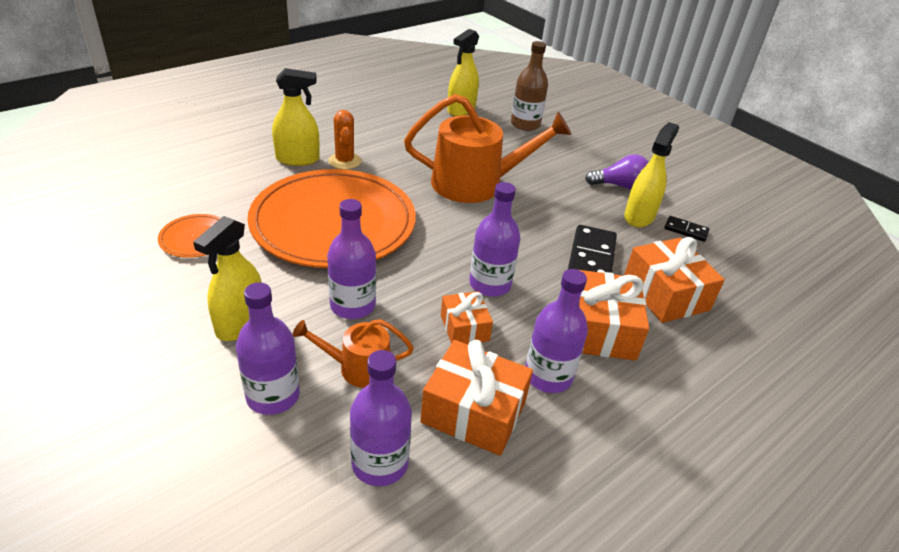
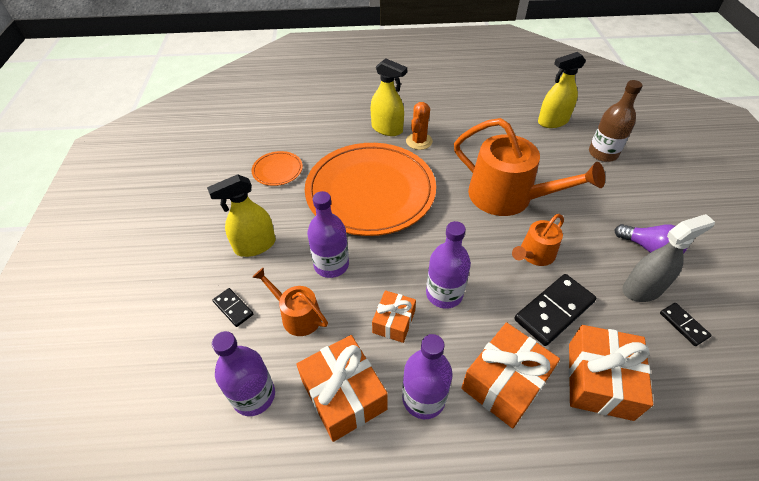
camera: 40 degrees right, 10 degrees up
(273, 396) = (233, 308): purple bottle -> black domino
(539, 222) = (535, 254): none -> orange watering can
(639, 216) = (642, 289): yellow spray bottle -> grey spray bottle

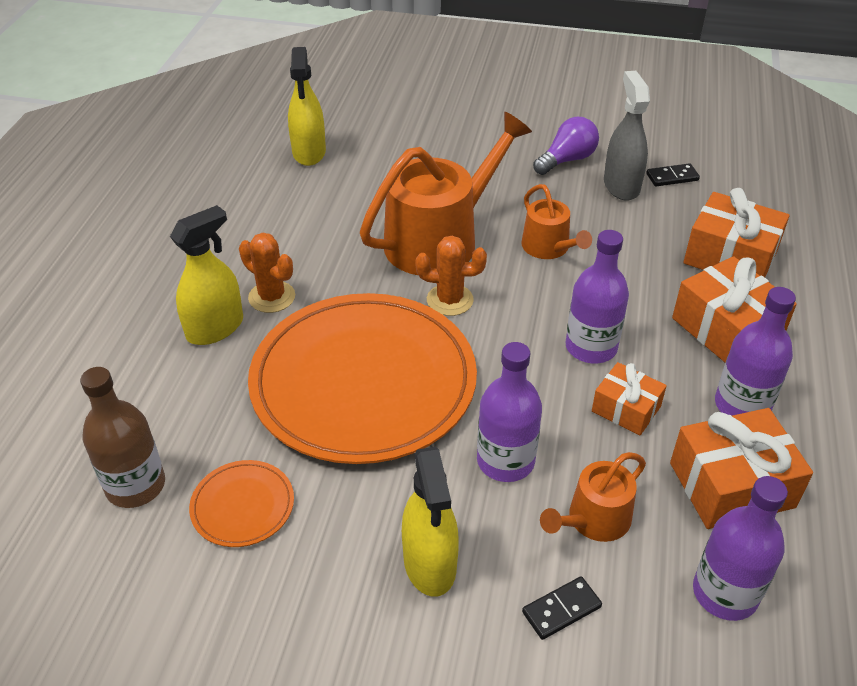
camera: 75 degrees left, 5 degrees down
(453, 213) = (450, 300): none -> orange cactus
(554, 311) = (637, 260): black domino -> none
(603, 153) = (397, 135): brown bottle -> brown bottle (135, 485)

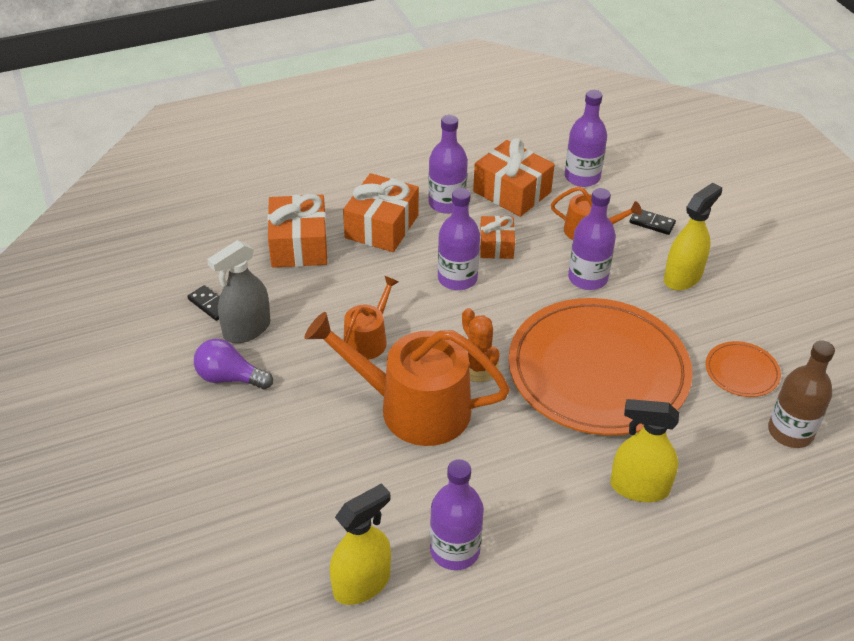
camera: 125 degrees left, 0 degrees up
(272, 297) = (575, 474): orange cactus -> none
(284, 201) = (454, 550): none -> purple bottle

